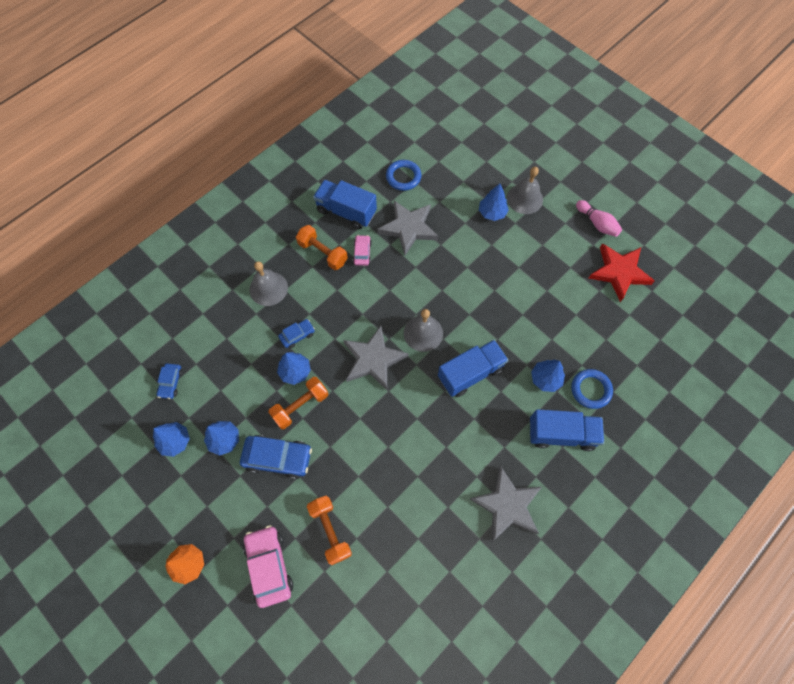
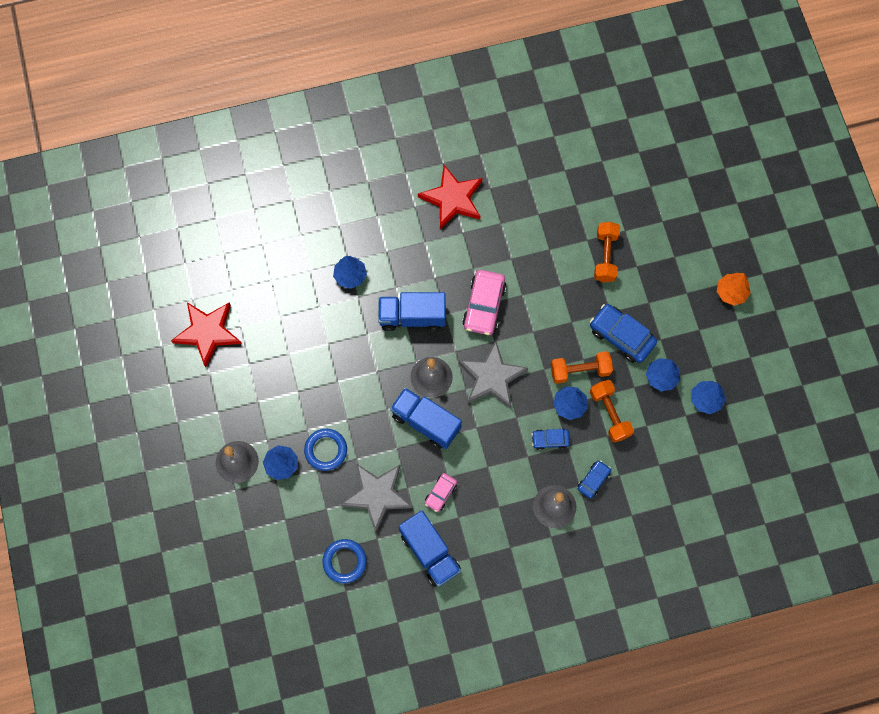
camera: 150 degrees left, 5 degrees up
(171, 383) = (689, 458): blue car -> blue car (593, 480)
(269, 566) = (667, 257): pink car -> pink car (484, 306)
(323, 253) = (480, 516): orange dumbbell -> orange dumbbell (610, 414)
(507, 505) = (452, 199): grey star -> red star
(561, 434) = (370, 226): blue truck -> blue truck (426, 422)
(590, 390) = (318, 246): blue ring -> blue ring (326, 450)
(597, 223) = (187, 393): pink bowling pin -> none

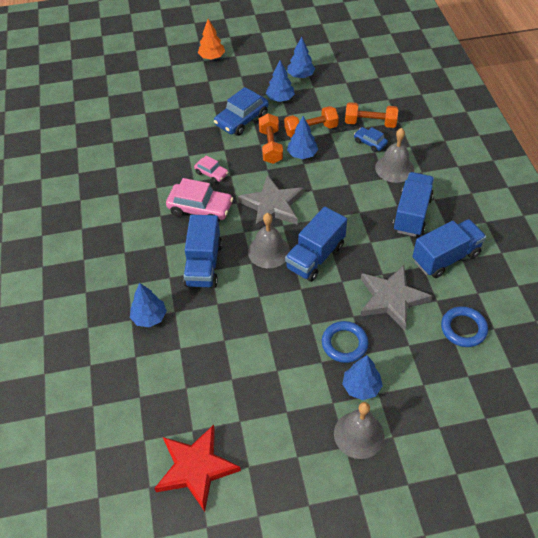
camera: 85 degrees left, 20 degrees down
(440, 493) = (387, 247): pink car -> pink car (211, 173)
(452, 199) = (83, 228): red star -> none
(487, 521) = (412, 214): none -> blue truck
(550, 440) = (334, 168): blue car -> none
(605, 256) = (166, 125): orange dumbbell -> orange dumbbell (370, 123)

